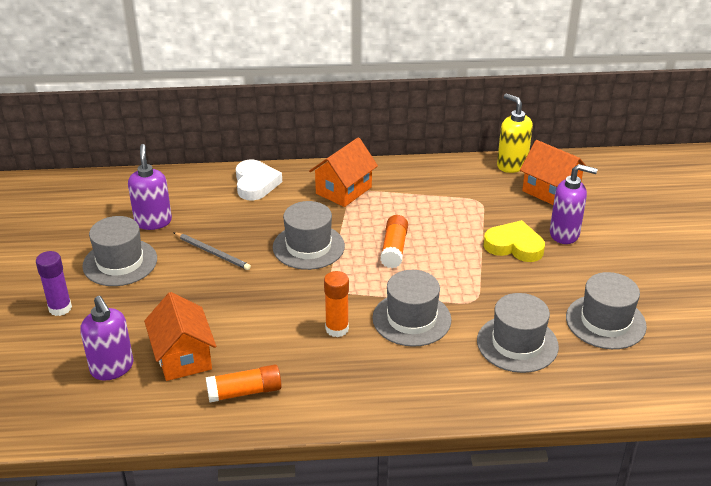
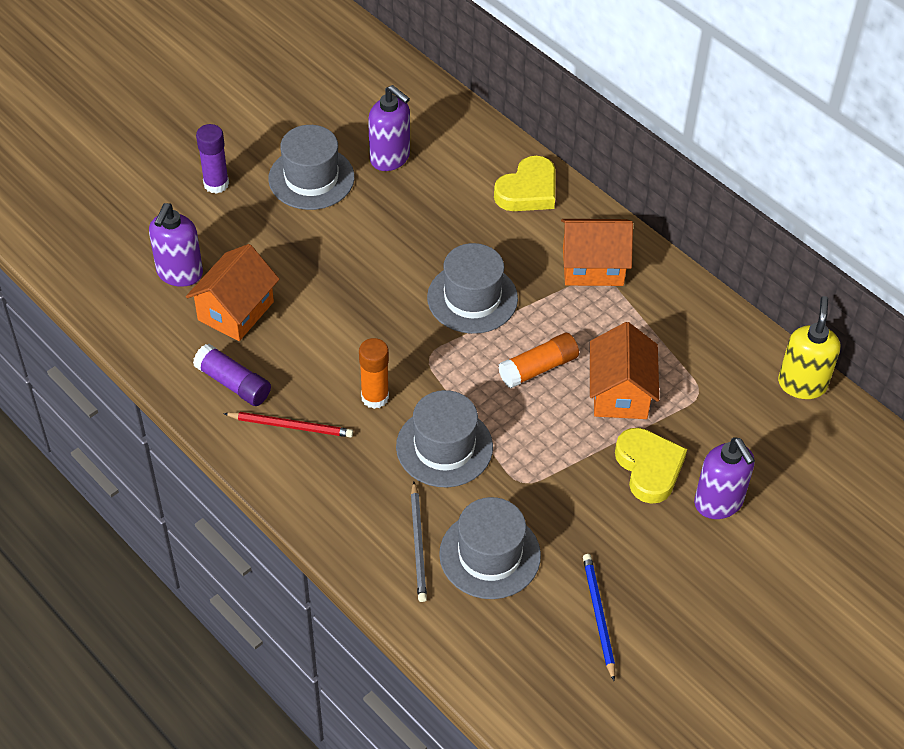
camera: 50 degrees right, 15 degrees up
(153, 221) = (390, 158): purple soap dispenser -> purple soap dispenser turned 90 degrees clockwise
(212, 253) = (390, 233): grey pencil -> grey pencil (418, 544)
(244, 392) = (233, 383): orange glue stick -> purple glue stick
(255, 184) = (528, 190): white heart -> yellow heart
(316, 382) = (291, 426): none -> red pencil
(550, 191) = (788, 448): orange house -> orange house (620, 393)
(605, 322) = (598, 615): grey hat -> blue pencil

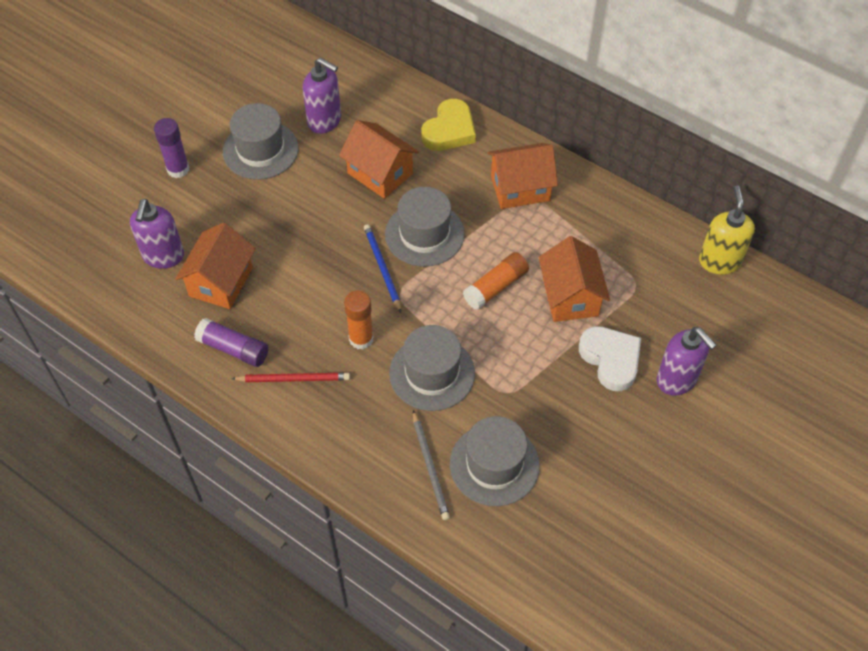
camera: 10 degrees left, 5 degrees up
(438, 225) = (380, 173): none -> orange house
(598, 615) = (600, 502): blue pencil -> blue pencil (382, 268)
(649, 468) = (611, 359): yellow heart -> white heart

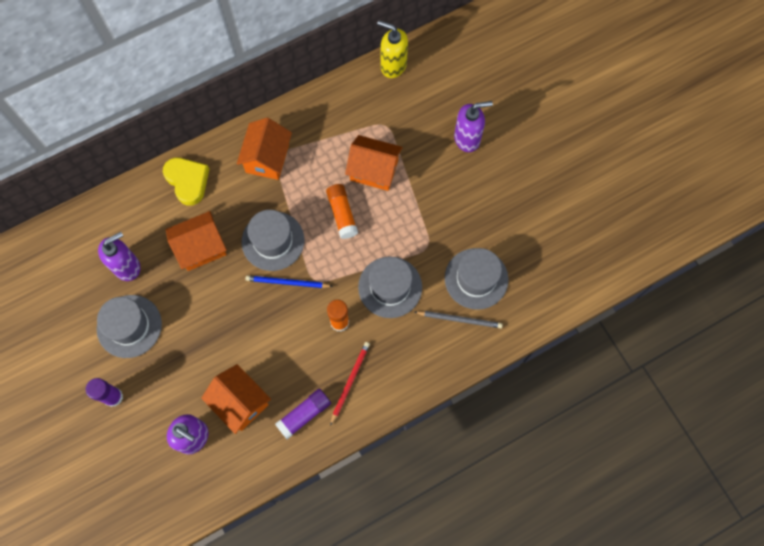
camera: 65 degrees left, 15 degrees up
(611, 359) = (434, 170): white heart -> none

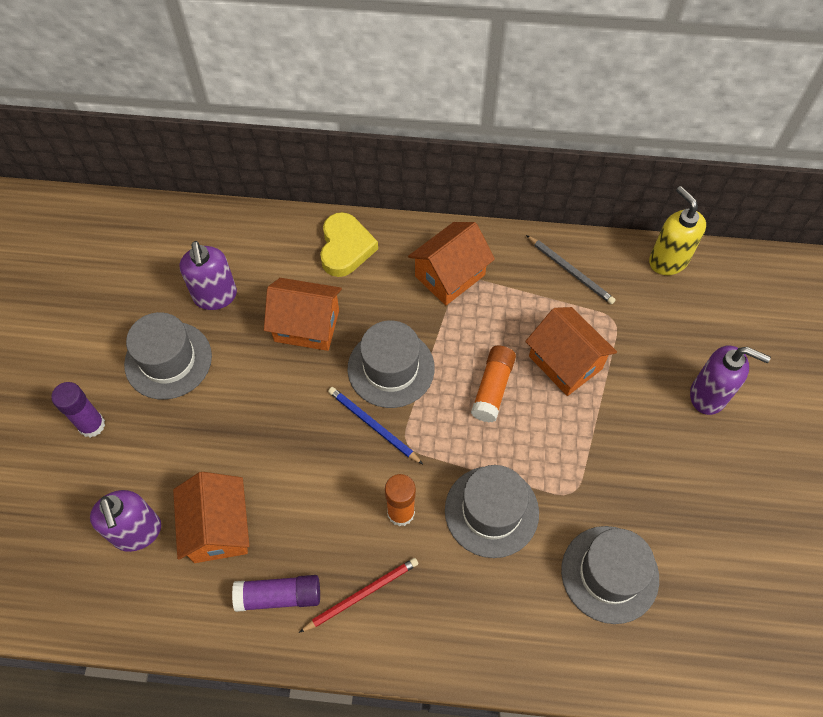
camera: 35 degrees right, 10 degrees down
(127, 266) = (215, 296): purple soap dispenser -> purple soap dispenser turned 75 degrees clockwise
(460, 319) = (553, 612): grey pencil -> grey pencil (570, 271)

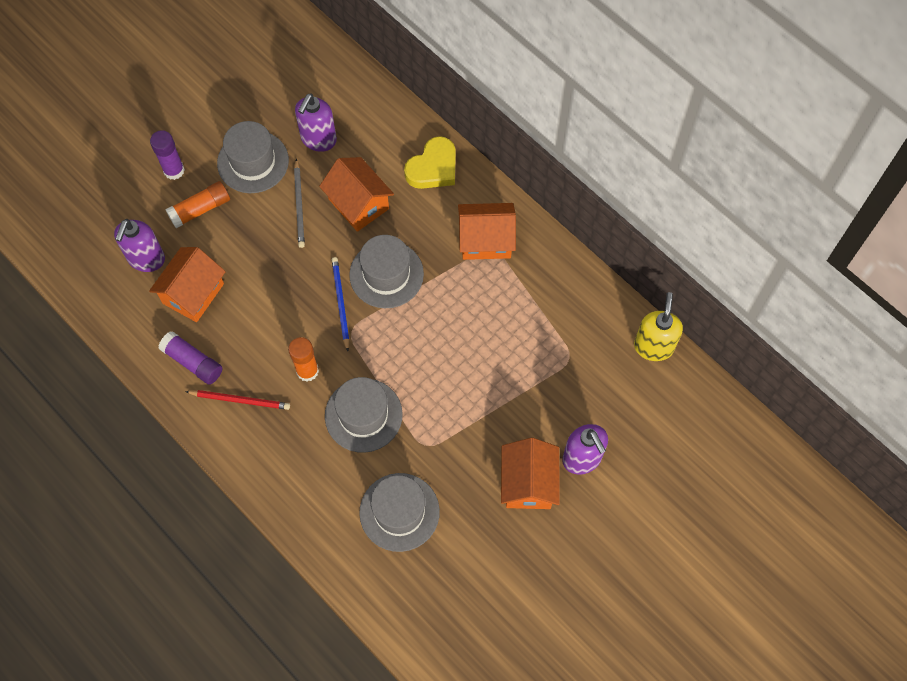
camera: 40 degrees right, 5 degrees up
(492, 388) = (440, 339): orange glue stick -> orange glue stick (200, 209)
(565, 362) = (505, 360): orange house -> orange house (528, 483)
(570, 271) = (574, 301): grey pencil -> grey pencil (299, 205)

